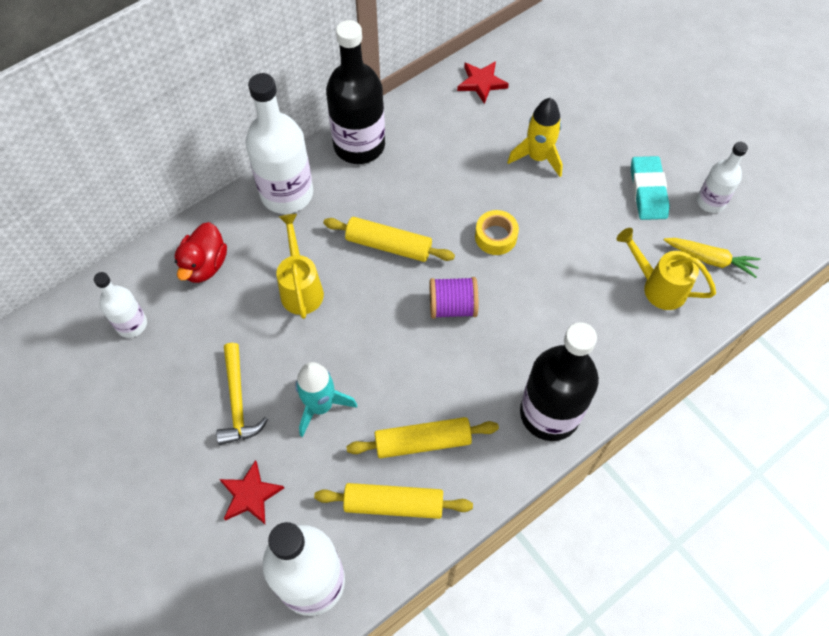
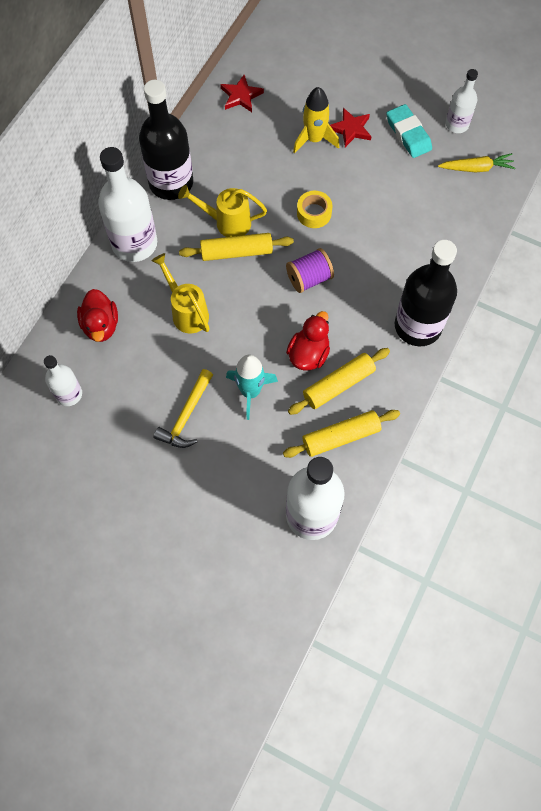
camera: 25 degrees left, 5 degrees up
(238, 402) = (186, 416): yellow hammer -> yellow hammer turned 60 degrees clockwise
(250, 495) = (233, 477): red star -> red star (351, 129)
(407, 391) = (308, 354): none -> red duck
(658, 286) = (449, 203): yellow watering can -> yellow watering can (227, 222)

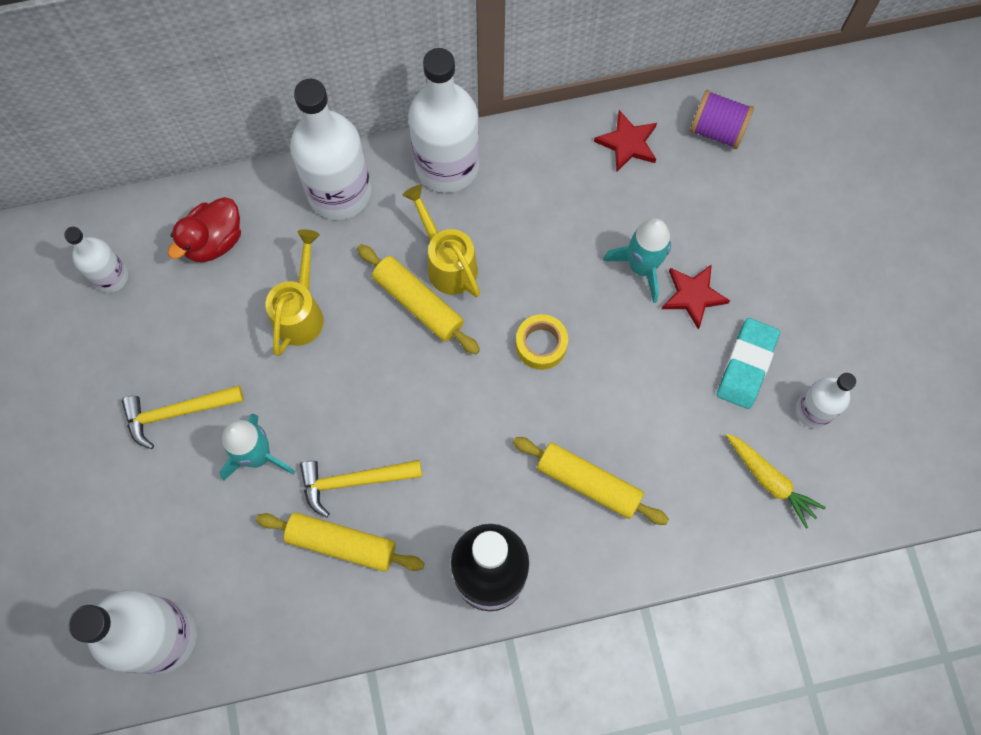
camera: 50 degrees right, 5 degrees up
(171, 183) = (447, 165): black bottle -> white bottle
(308, 354) = (354, 481): red duck -> yellow hammer
(309, 278) = (450, 406): purple spool -> purple spool (717, 130)
(314, 139) = (641, 267): yellow rocket -> turquoise rocket
(341, 437) = (279, 596): yellow rolling pin -> yellow rolling pin (588, 483)

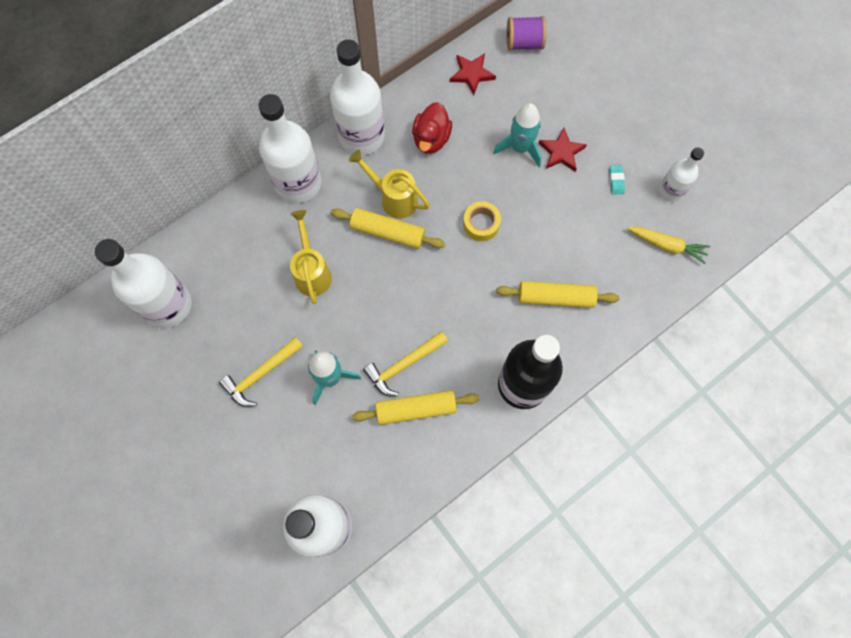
camera: 25 degrees left, 0 degrees up
(111, 276) = (168, 305): white bottle -> white bottle, size x1.82
(214, 241) = (228, 251): red duck -> red duck (431, 139)
(746, 365) = (616, 180): turquoise eraser -> turquoise eraser, size x0.50

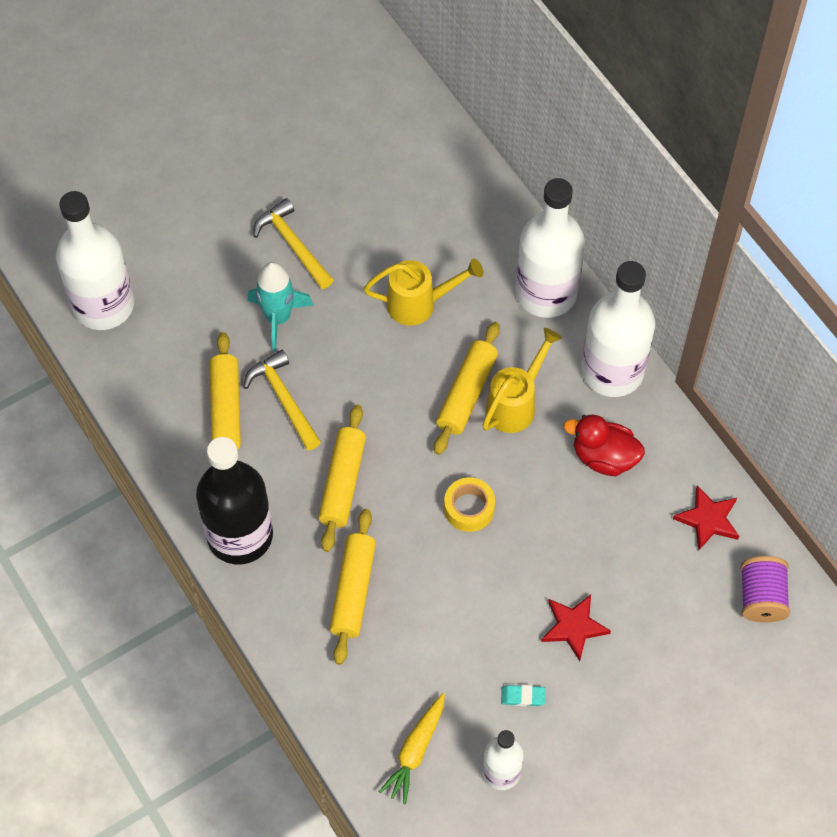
camera: 95 degrees right, 10 degrees down
(168, 305) = (392, 150): white bottle -> none
(470, 313) = (343, 483): none -> yellow rolling pin
(520, 148) = (583, 572): turquoise rocket -> none

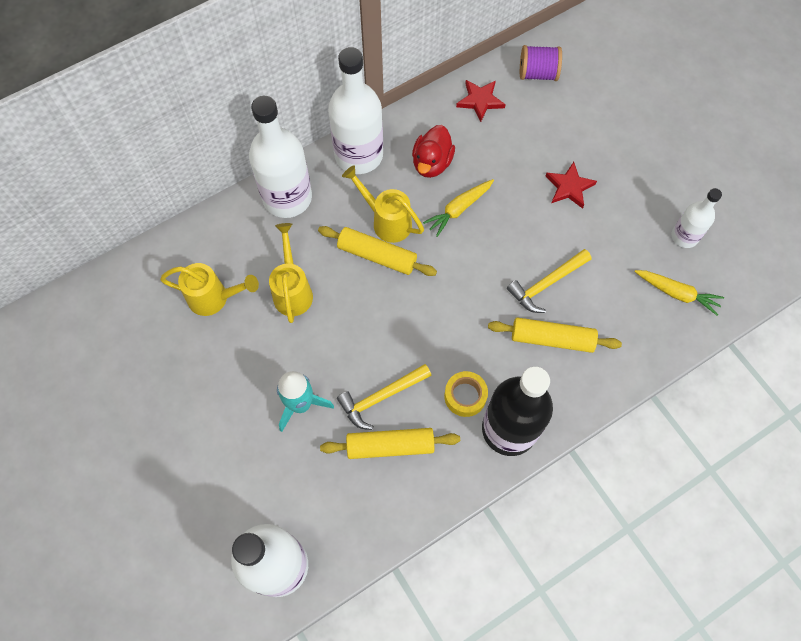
camera: 90 degrees left, 5 degrees up
(293, 244) = (226, 394): yellow hammer -> yellow hammer (546, 284)
(343, 483) = (458, 348): yellow rolling pin -> none
(409, 225) = (214, 298): none -> yellow watering can
(469, 508) = (477, 255): yellow tape -> yellow tape (465, 396)
(523, 697) = (626, 221): turquoise eraser -> none
(535, 488) = (459, 209): none -> yellow carrot

